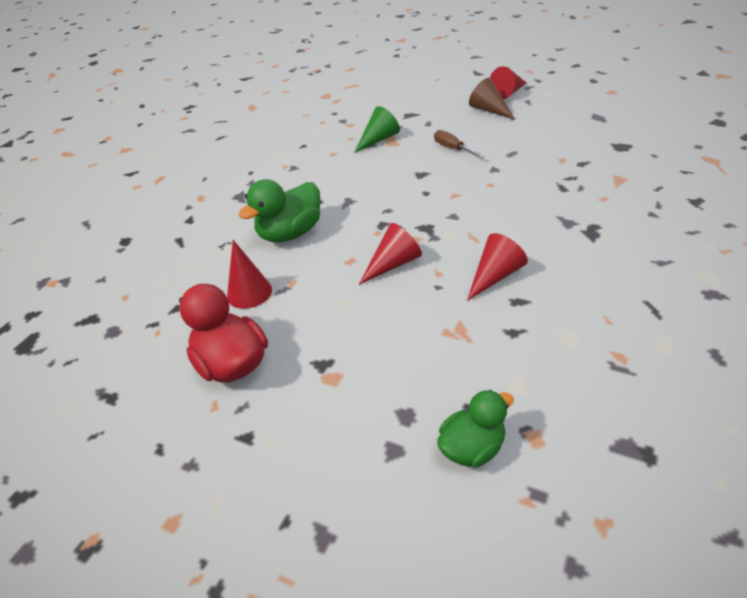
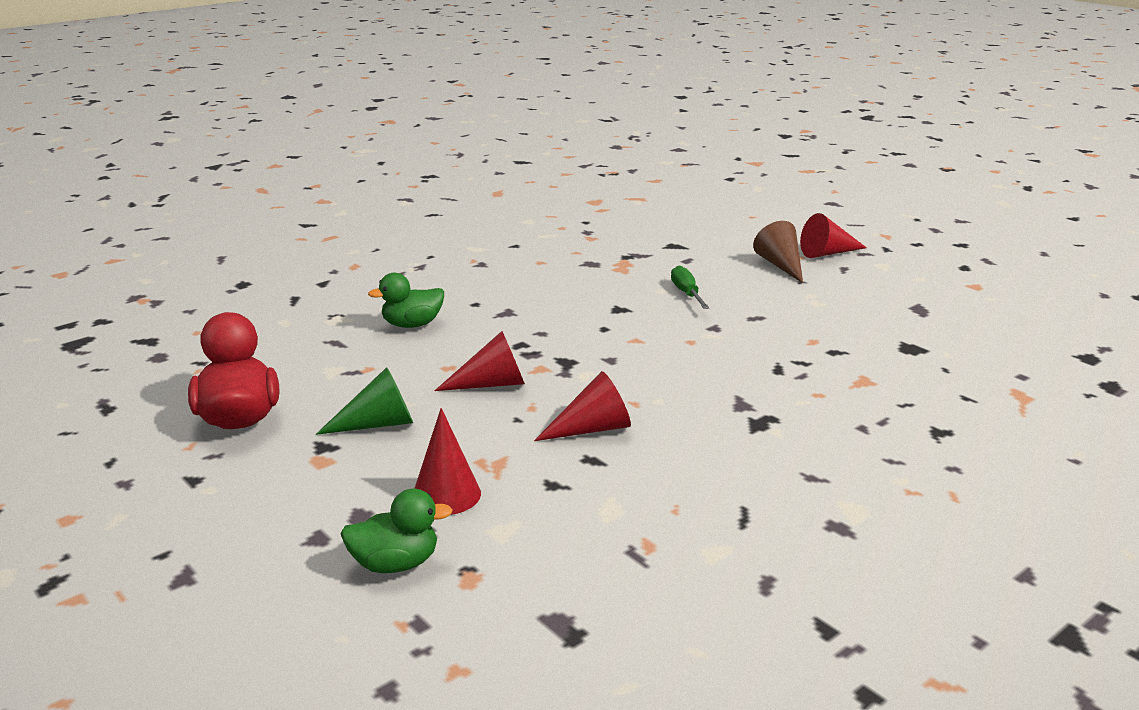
camera: 20 degrees right, 15 degrees down
(249, 292) = (316, 364): red cone -> red cone (446, 494)
(290, 234) = (412, 325): green duck -> green duck, size x0.66
(378, 139) = (608, 261): green cone -> green cone (378, 424)
(452, 148) = (687, 293): brown screwdriver -> green screwdriver

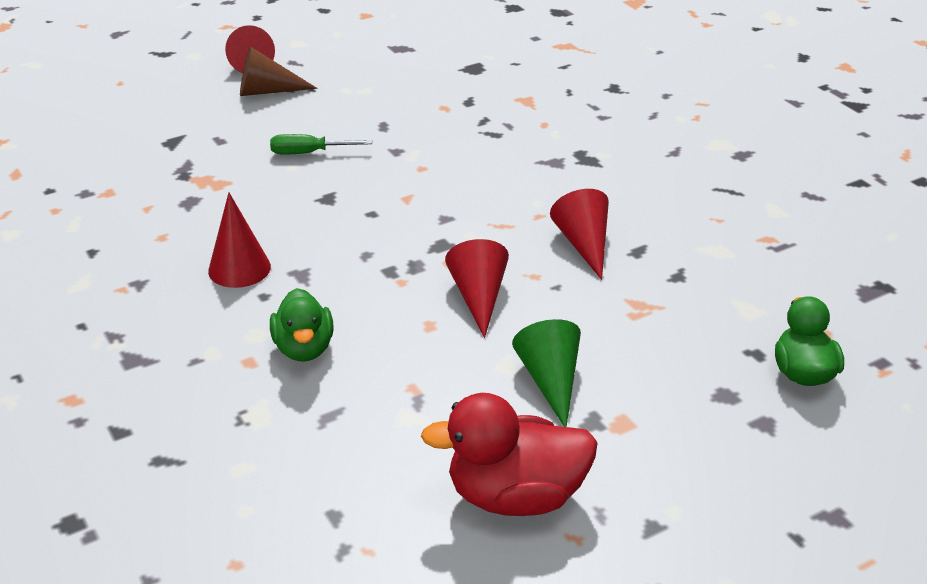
camera: 80 degrees left, 10 degrees up
(446, 494) = (692, 338): red cone -> red cone (239, 268)

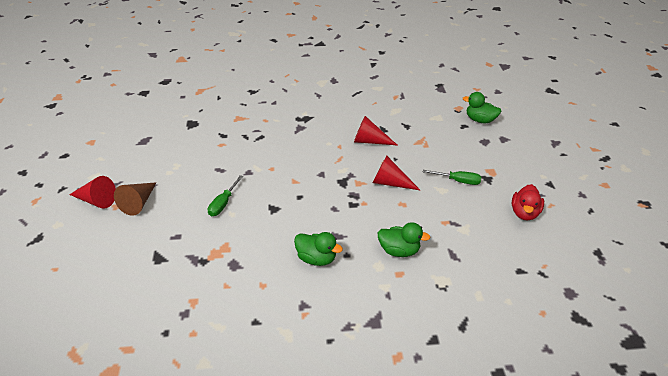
camera: 65 degrees left, 5 degrees up
(239, 268) = (316, 258): red cone -> green duck
(515, 496) = (524, 213): red duck -> red duck, size x0.66
(550, 381) = (458, 181): green cone -> green screwdriver

